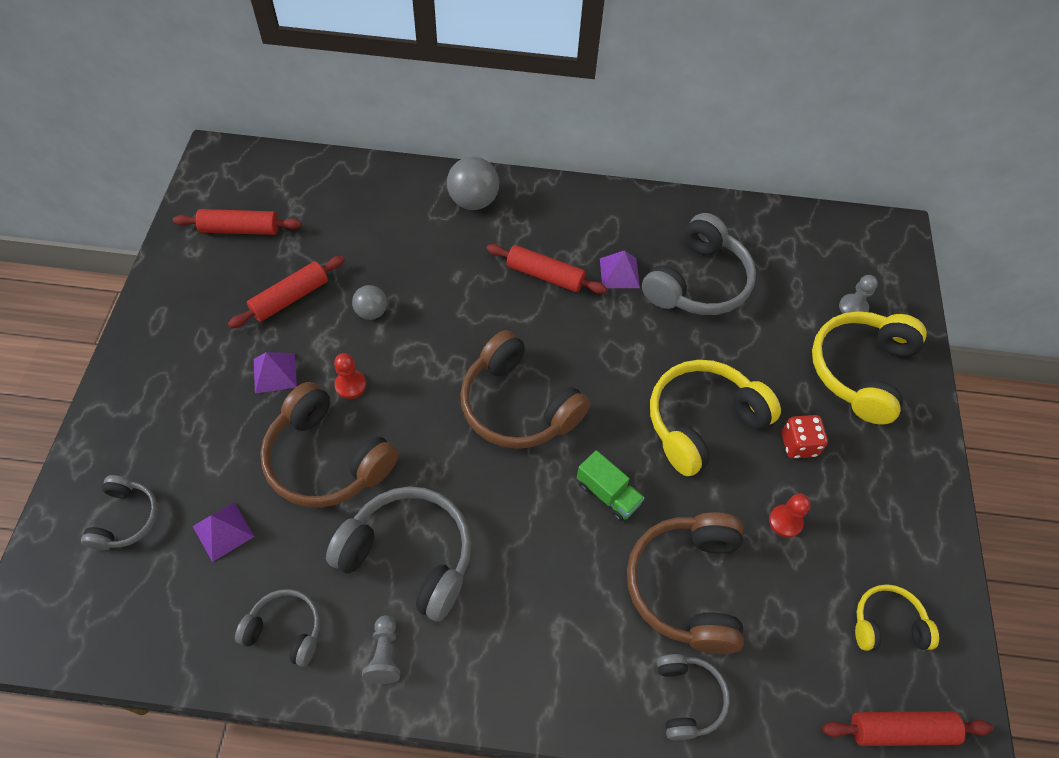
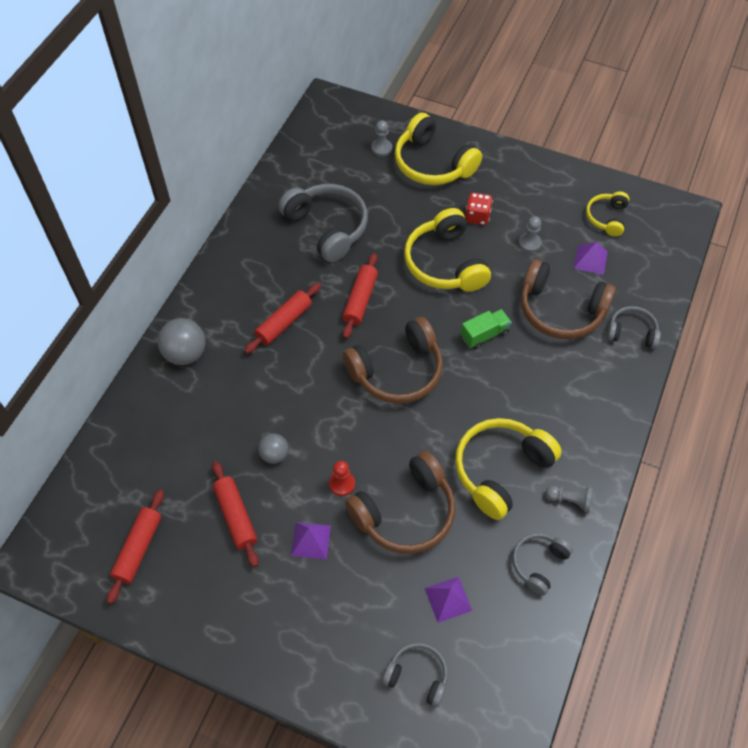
camera: 70 degrees left, 0 degrees up
(409, 556) = (500, 470): grey headphones -> yellow headphones
(619, 273) = (300, 273): purple pyramid -> purple pyramid (590, 260)
(785, 521) = (529, 243): red pawn -> grey pawn
(900, 730) = (668, 235): red rolling pin -> red rolling pin (360, 300)

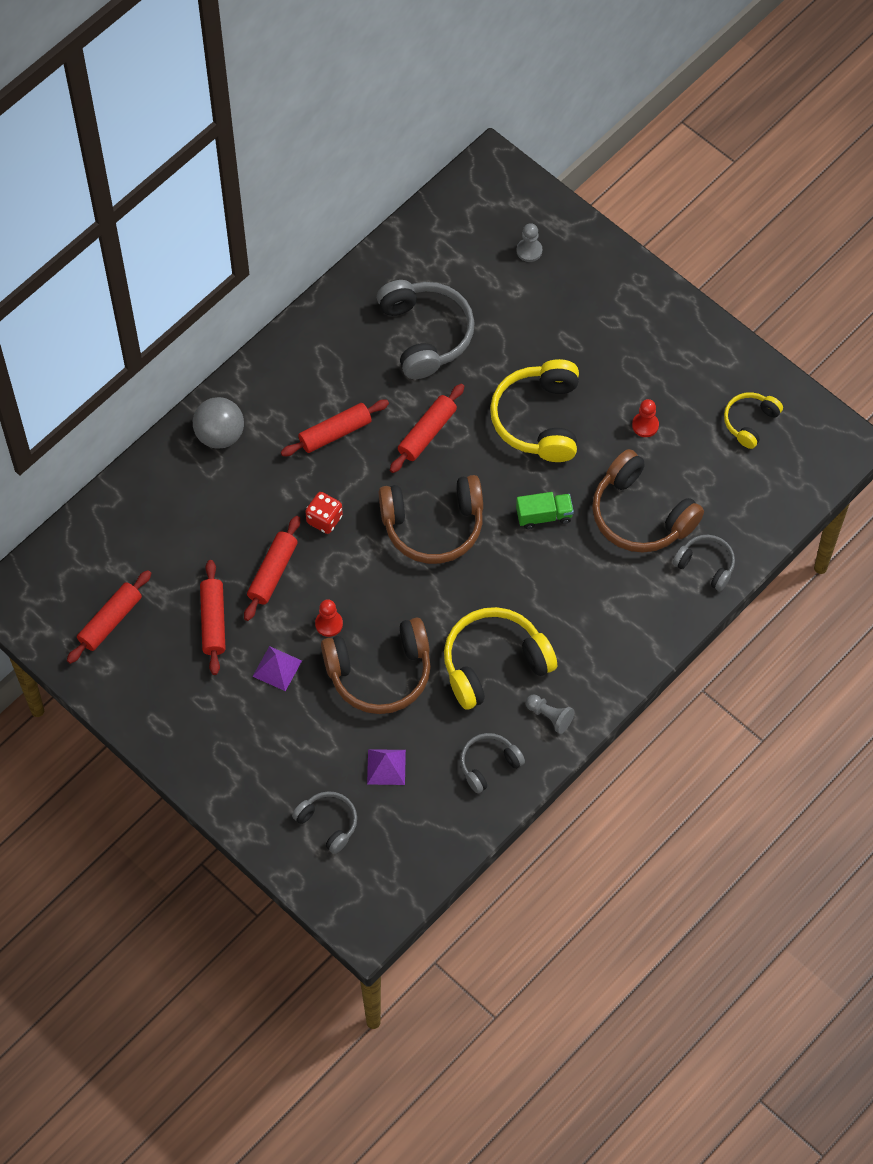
camera: 20 degrees right, 5 degrees up
(274, 455) = (273, 572): grey ball -> red rolling pin
(432, 164) = (580, 290): yellow headphones -> none
(477, 216) = (601, 374): red dice -> red dice (324, 519)
(529, 243) = (645, 425): grey pawn -> red pawn
(590, 260) = (704, 467): purple pyramid -> none

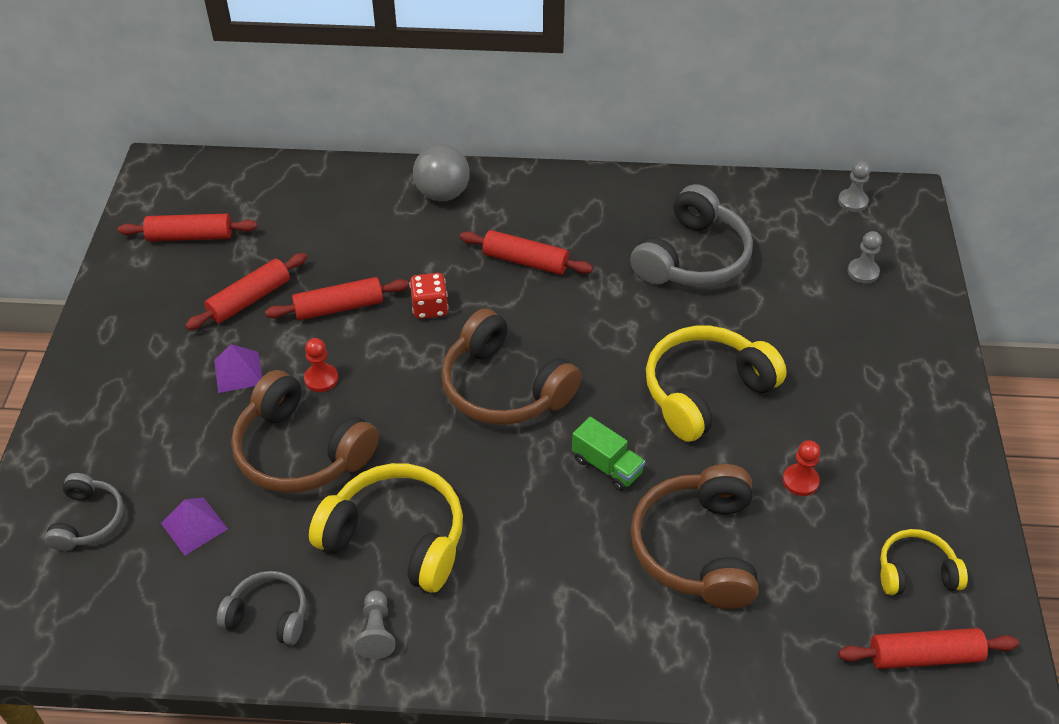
camera: 50 degrees right, 15 degrees down
(427, 433) = (596, 321): red rolling pin -> red rolling pin (924, 655)
(466, 200) = (852, 201): none -> grey pawn
(706, 565) = (705, 654): grey headphones -> none

